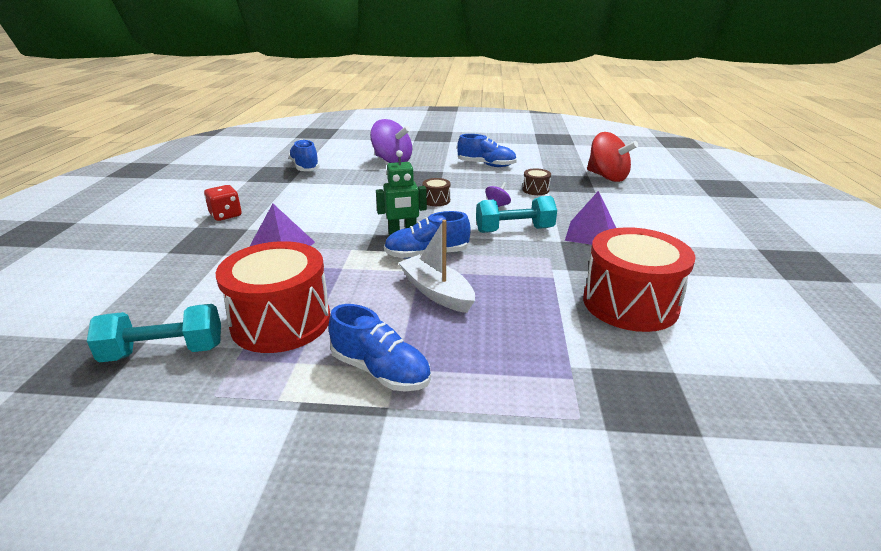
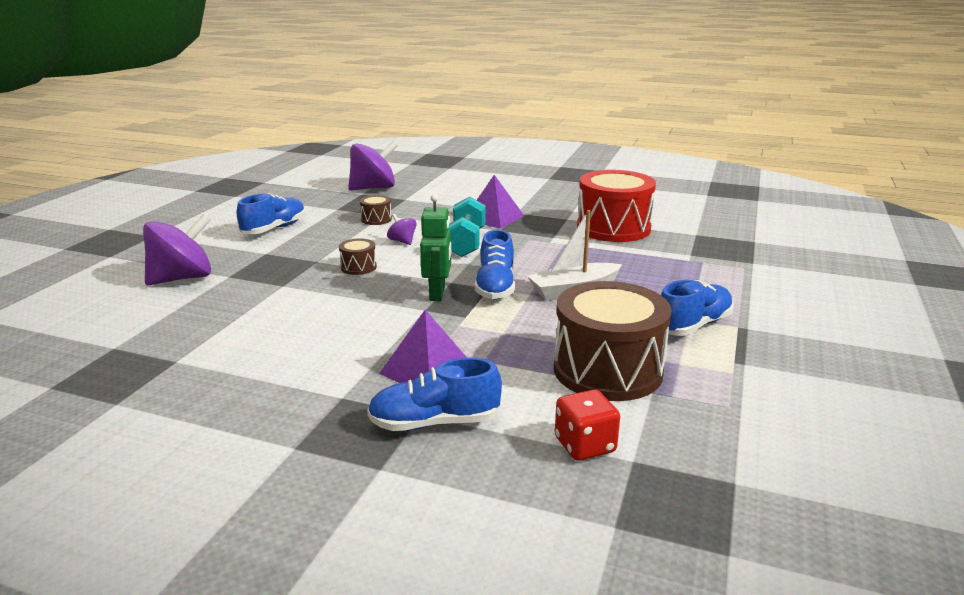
camera: 75 degrees left, 5 degrees down
(164, 352) = (655, 442): turquoise dumbbell -> none
(226, 215) = (270, 419): red dice -> red dice (585, 445)
(281, 322) = (607, 370): red drum -> brown drum
(305, 167) = (117, 346): blue shoe -> blue shoe (434, 422)
(607, 177) = (373, 188): red spinning top -> purple spinning top

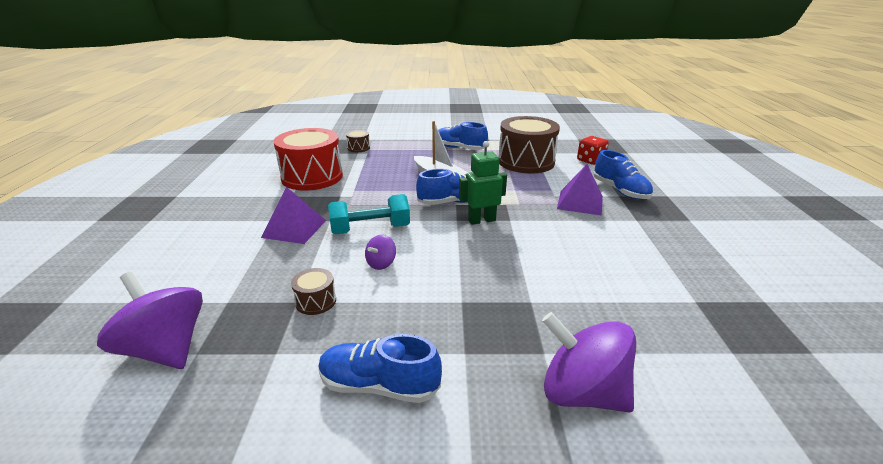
camera: 110 degrees left, 5 degrees up
(358, 267) = (459, 270): brown drum -> brown drum (358, 148)

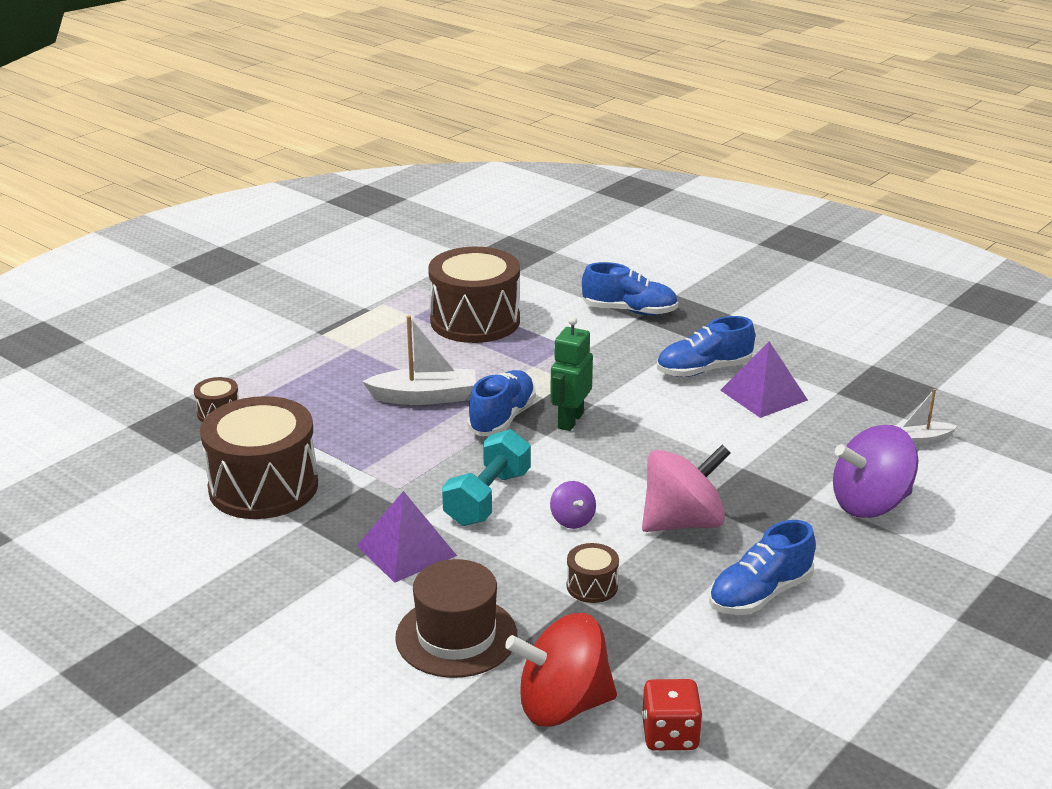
camera: 50 degrees left, 0 degrees up
(166, 349) = (562, 705): purple spinning top -> red spinning top
(221, 277) = (456, 636): none -> brown hat
(312, 177) = (263, 487): red drum -> brown drum
(430, 305) = (682, 522): none -> pink spinning top
(459, 148) = (359, 341): blue shoe -> blue shoe (703, 370)
(580, 202) = (618, 346): purple pyramid -> purple pyramid (763, 395)
(590, 160) = (538, 283): red dice -> red dice (670, 735)
(717, 378) = (918, 441): none -> white boat

